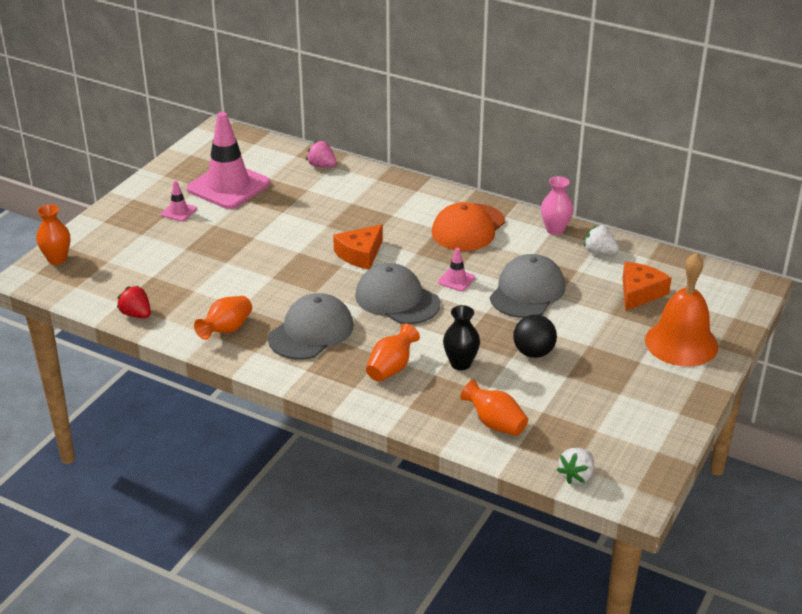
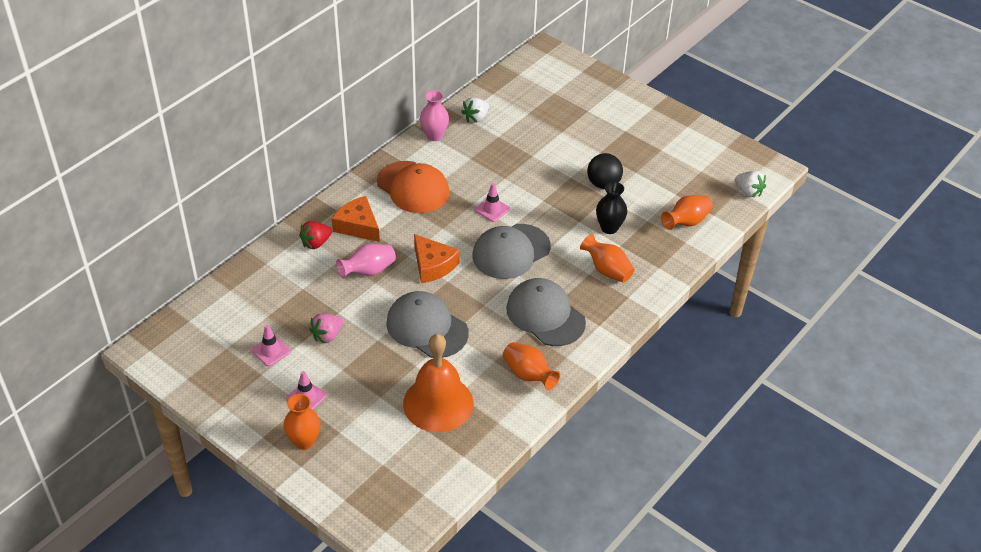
camera: 80 degrees left, 10 degrees up
(57, 259) = (364, 511): orange vase -> orange vase (304, 441)
(136, 314) = (486, 443): red strawberry -> red strawberry (316, 243)
(228, 186) = (271, 351): pink traffic cone -> pink traffic cone, size x0.42
(321, 166) = (260, 272): pink strawberry -> pink strawberry (327, 335)
(340, 219) = (368, 271): none -> pink vase
(527, 291) = (520, 170): grey cap -> grey cap (426, 327)
(639, 292) = (538, 110): orange cheese -> orange cheese (358, 226)
(681, 343) = (607, 104): orange bell -> orange bell (438, 403)

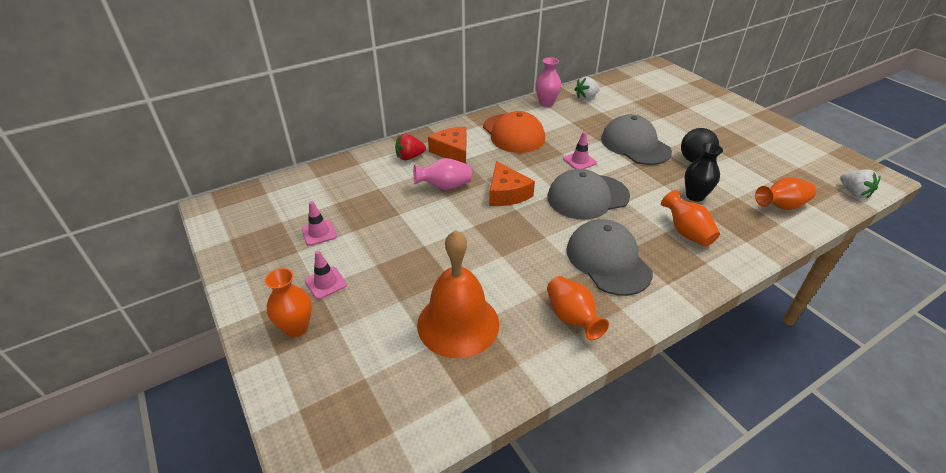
camera: 20 degrees right, 5 degrees down
(327, 335) = (378, 231): pink strawberry -> none
(426, 327) = (478, 245): grey cap -> grey cap (635, 145)

